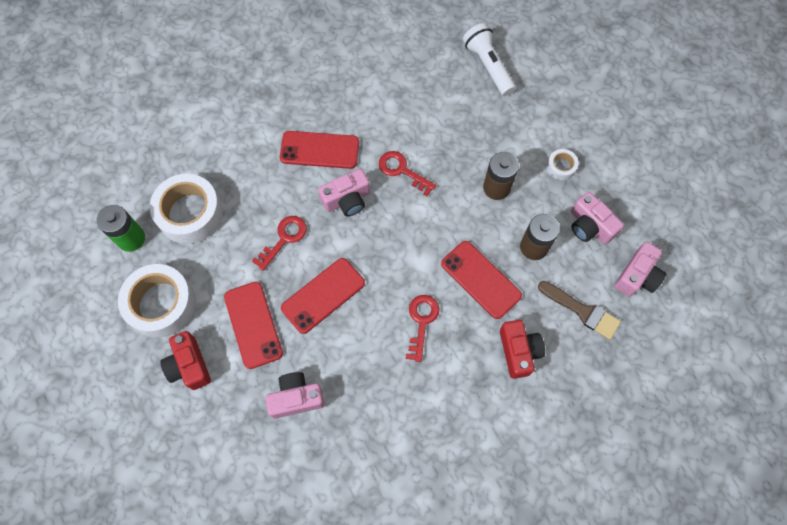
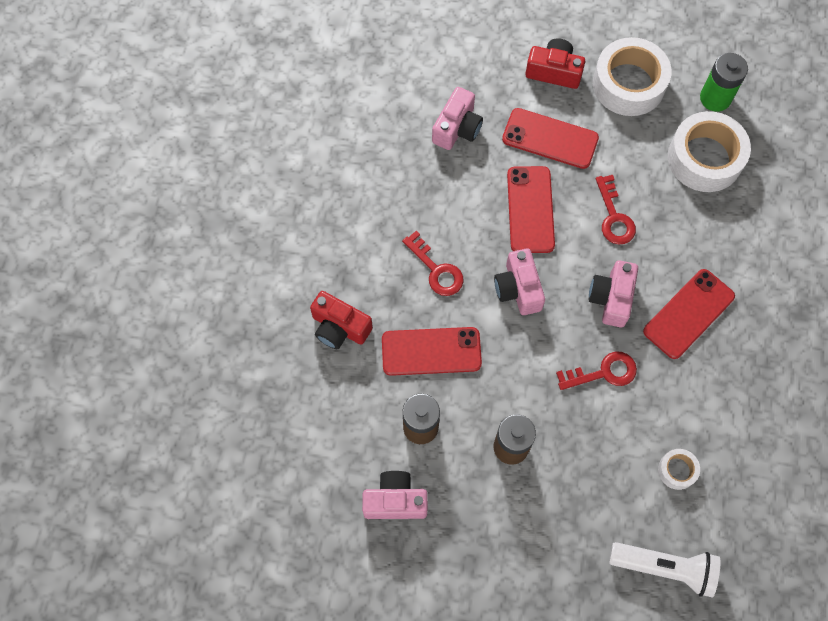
camera: 130 degrees right, 0 degrees up
(561, 167) = (480, 533): white tape -> white tape (677, 470)
(582, 311) = (324, 414): brown brush -> none
(637, 276) = (309, 497): pink camera -> pink camera (518, 289)

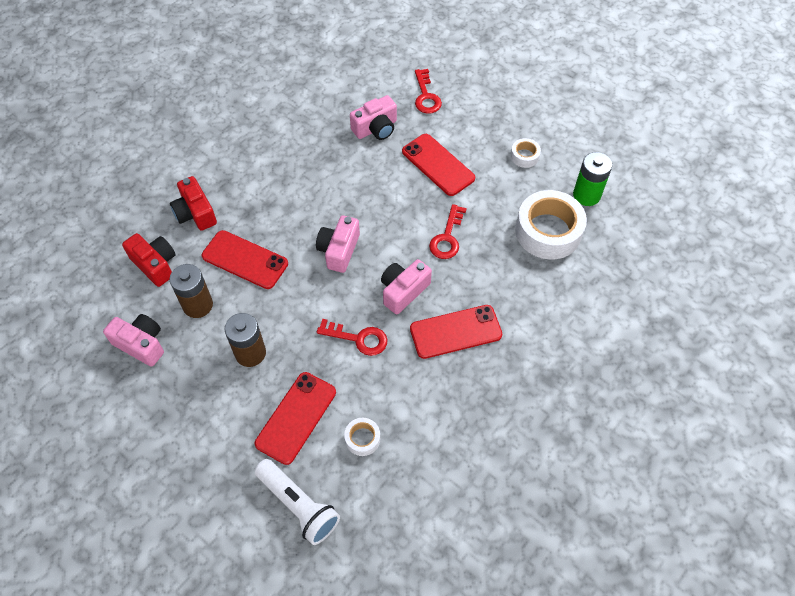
camera: 30 degrees right, 10 degrees down
(436, 270) = (290, 209): red key -> red key (426, 96)
(530, 210) = (388, 203): red phone -> red phone (296, 417)
(554, 71) = (474, 124): red camera -> red camera (155, 264)
(628, 84) = (524, 156): white tape -> white tape, size x0.46

